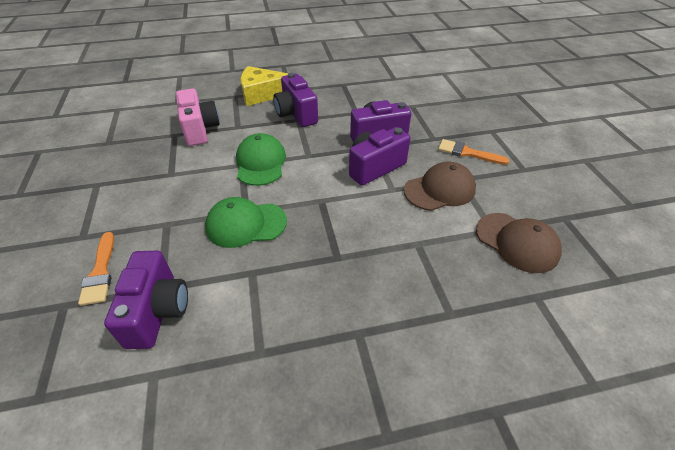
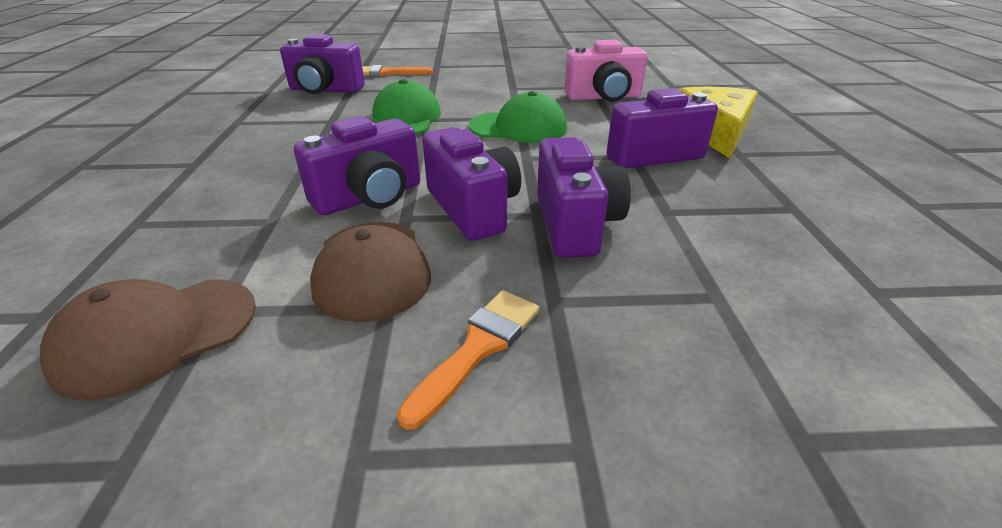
camera: 100 degrees right, 10 degrees down
(377, 208) = (370, 197): none -> purple camera

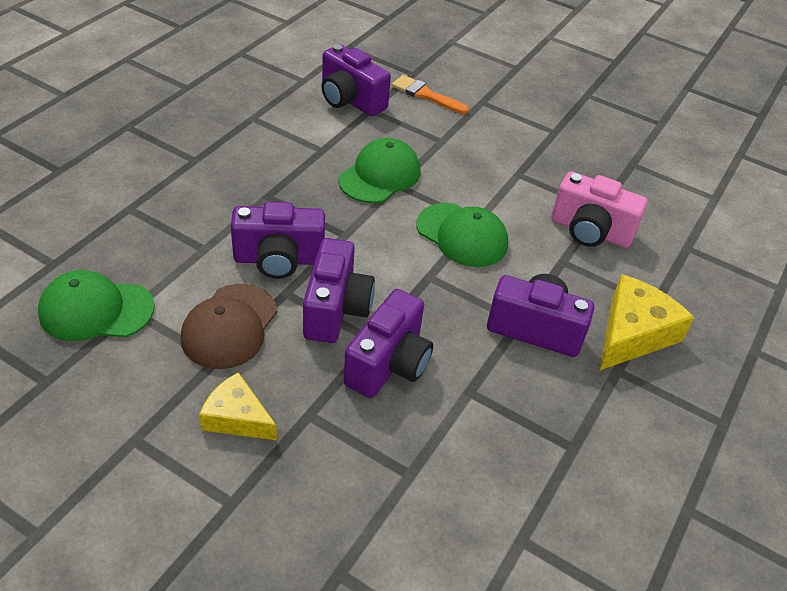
camera: 30 degrees right, 10 degrees up
(157, 335) = (96, 310): brown cap -> green cap
(478, 348) = (237, 418): orange brush -> yellow cheese

